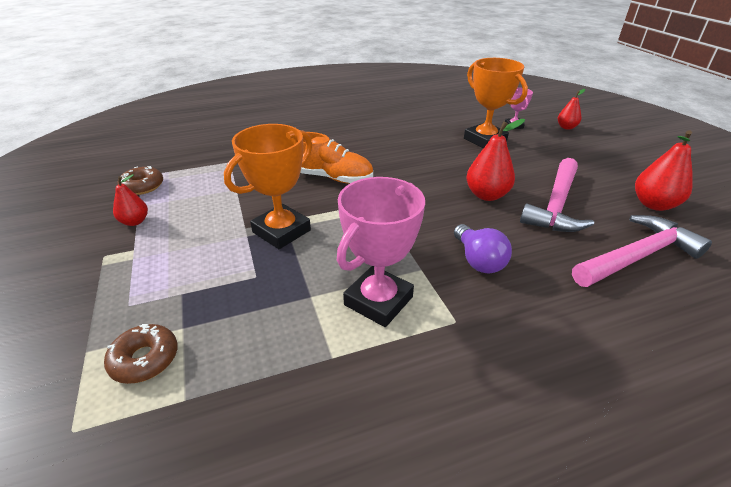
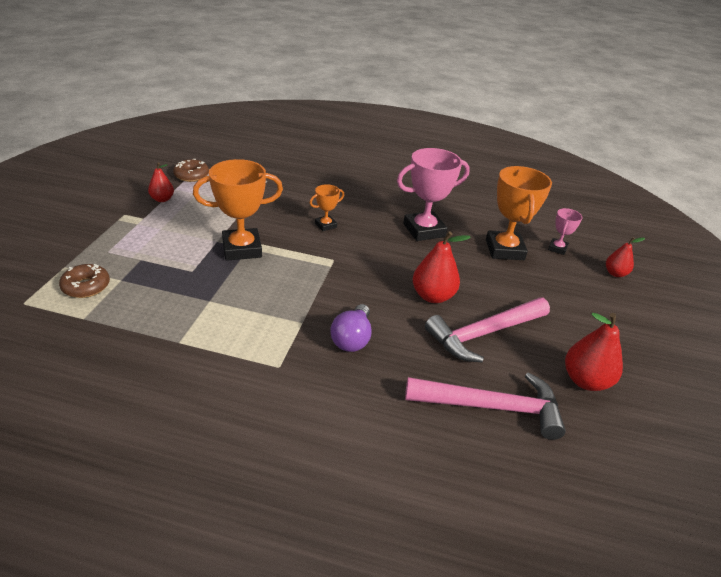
camera: 30 degrees right, 0 degrees up
(332, 178) = (325, 225): orange shoe -> orange trophy
(378, 301) = (246, 326): pink trophy -> pink trophy (424, 230)

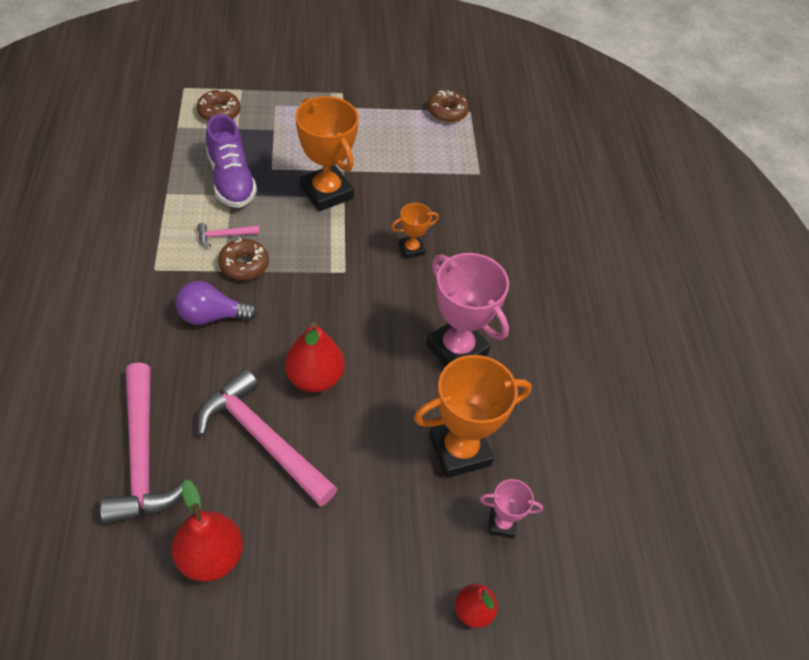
camera: 70 degrees right, 15 degrees up
(162, 199) = (384, 107): red pear -> none
(190, 297) = (231, 180): none -> purple shoe
(260, 314) = (224, 236): none -> pink hammer
(301, 309) = (244, 264): none -> brown donut
(325, 225) = (411, 249): orange trophy -> orange trophy turned 60 degrees counterclockwise

